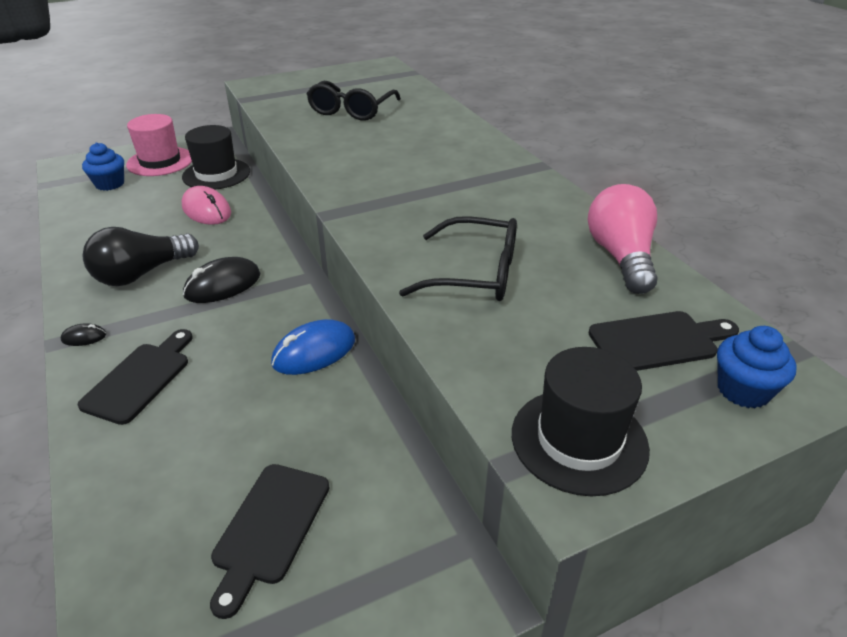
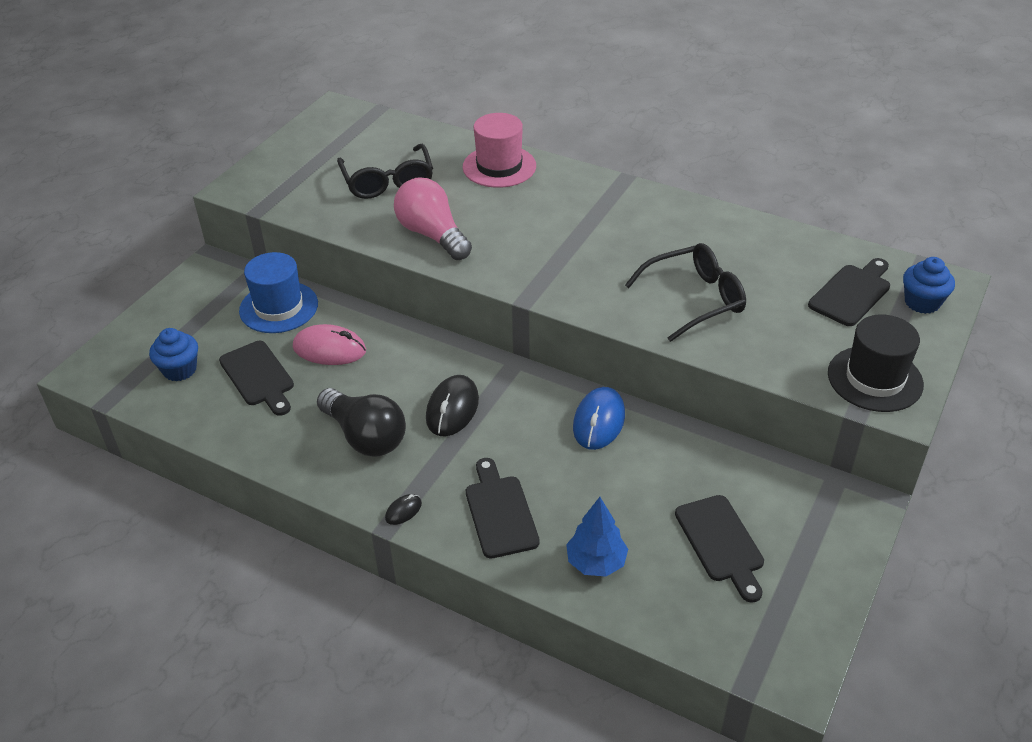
camera: 35 degrees left, 5 degrees up
(142, 207) = (258, 376): none -> black cutting board
(142, 274) = (365, 436): black light bulb -> black light bulb turned 60 degrees counterclockwise
(144, 469) = (596, 562): none -> blue tree
(160, 161) = (193, 320): pink hat -> pink hat (499, 166)
(216, 174) = (279, 307): black hat -> blue hat
(621, 257) = (769, 239): pink light bulb -> pink light bulb (432, 235)

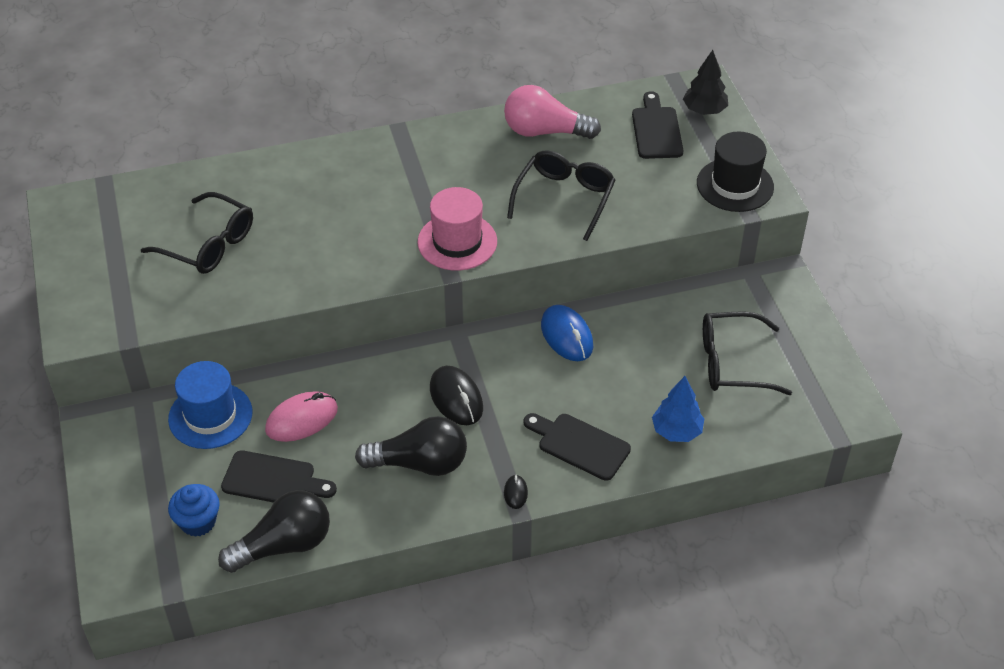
camera: 45 degrees left, 5 degrees up
(206, 425) = (284, 545): none -> black light bulb
(432, 235) = (310, 267): pink light bulb -> pink light bulb (545, 131)
(499, 166) = (286, 175): pink hat -> pink hat (457, 242)
(721, 543) = (732, 363): black cutting board -> black glasses
(922, 302) = (704, 110): blue cupcake -> black tree

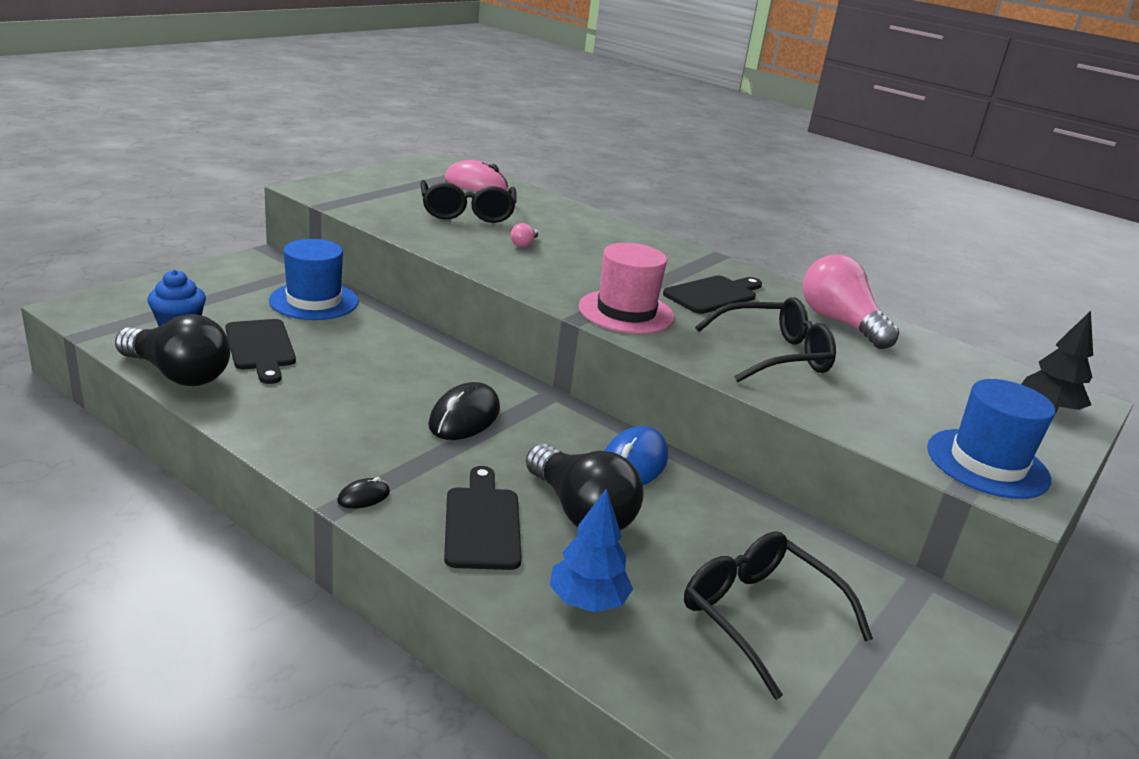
camera: 50 degrees right, 20 degrees down
(300, 239) = (524, 244): none -> pink light bulb
(302, 419) = (350, 342): pink mouse -> pink mouse (476, 184)
(419, 463) = (352, 420): black light bulb -> black light bulb (581, 511)
(656, 130) = (962, 385): black cutting board -> black cutting board (713, 295)
(735, 185) = (987, 463): black hat -> blue hat

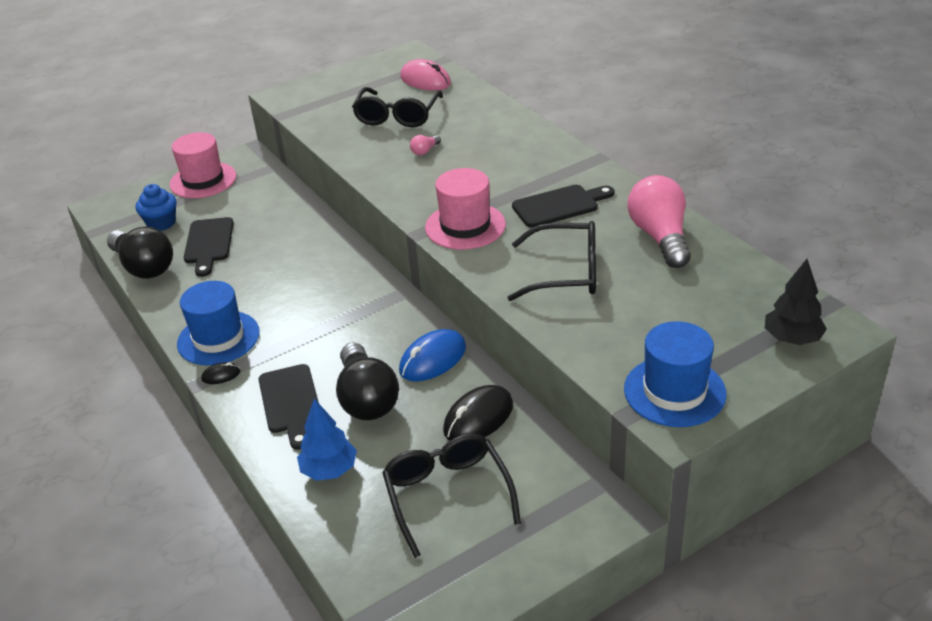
camera: 25 degrees right, 10 degrees up
(216, 282) = (203, 180): none -> pink hat
(314, 301) = (266, 198): blue hat -> blue hat (218, 338)
(464, 417) = (325, 311): black mouse -> black mouse (478, 418)
(482, 523) = (290, 402): black cutting board -> black cutting board turned 150 degrees clockwise

